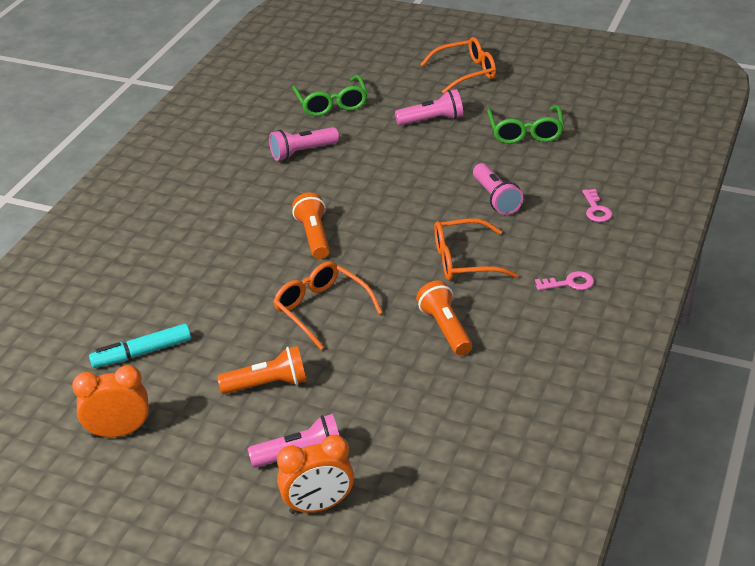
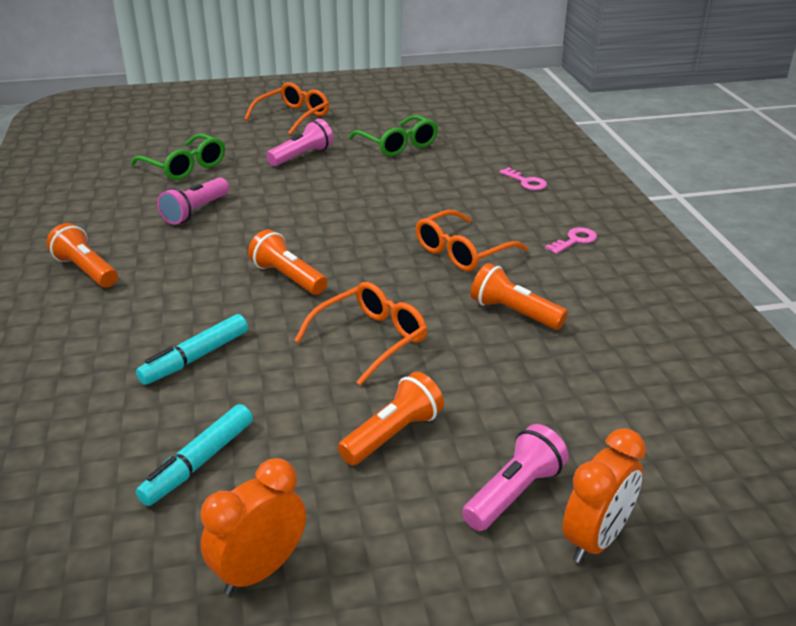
camera: 35 degrees left, 5 degrees down
(189, 182) = (86, 270): none -> orange flashlight
(199, 278) = (195, 358): none -> turquoise marker
(321, 309) = (370, 339): orange glasses -> orange glasses turned 120 degrees clockwise
(495, 198) = (431, 197): pink flashlight -> none

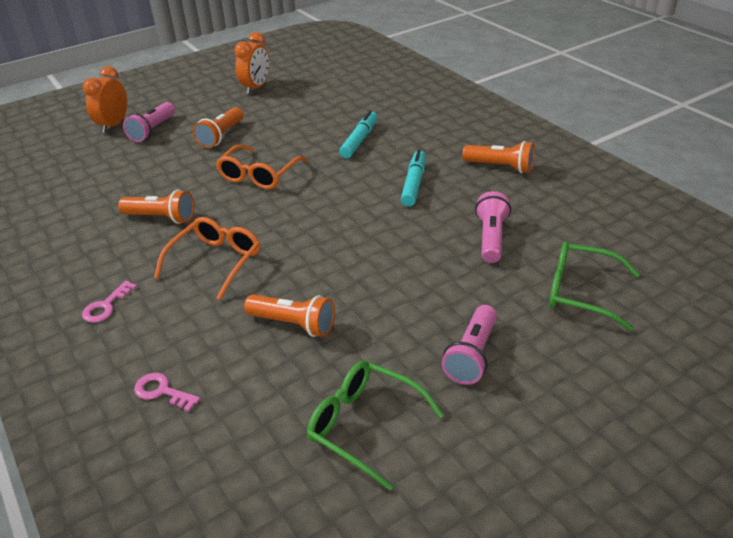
camera: 160 degrees right, 5 degrees up
(198, 462) = (311, 106): turquoise marker -> turquoise marker (414, 184)
(288, 277) = (348, 200): orange flashlight -> orange flashlight (293, 324)
(293, 117) = (577, 455): orange glasses -> none

